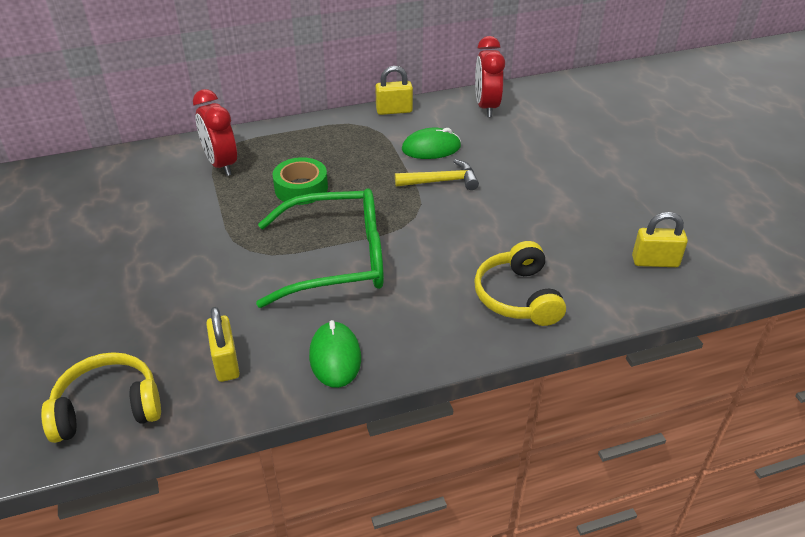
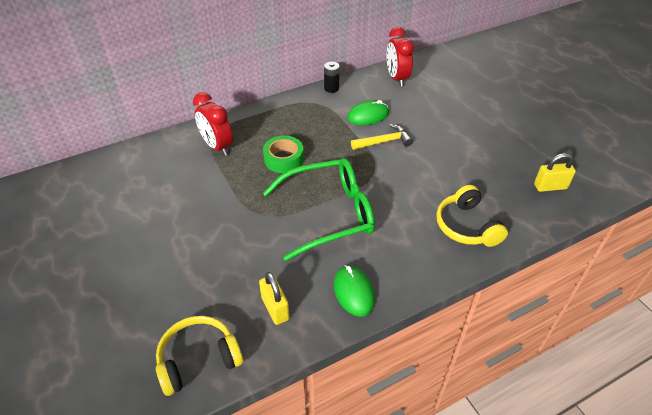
camera: 10 degrees left, 5 degrees up
(394, 111) = (331, 88): yellow padlock -> black battery

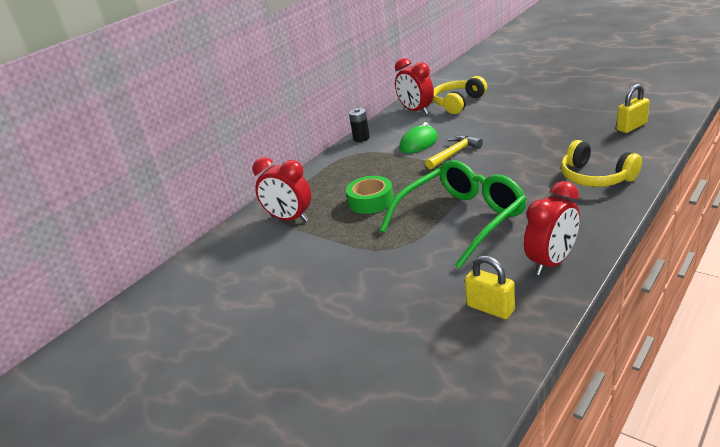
camera: 20 degrees left, 15 degrees down
(198, 359) = (457, 384): yellow headphones -> yellow headphones (458, 103)
(354, 292) = (551, 262): green mouse -> red clock

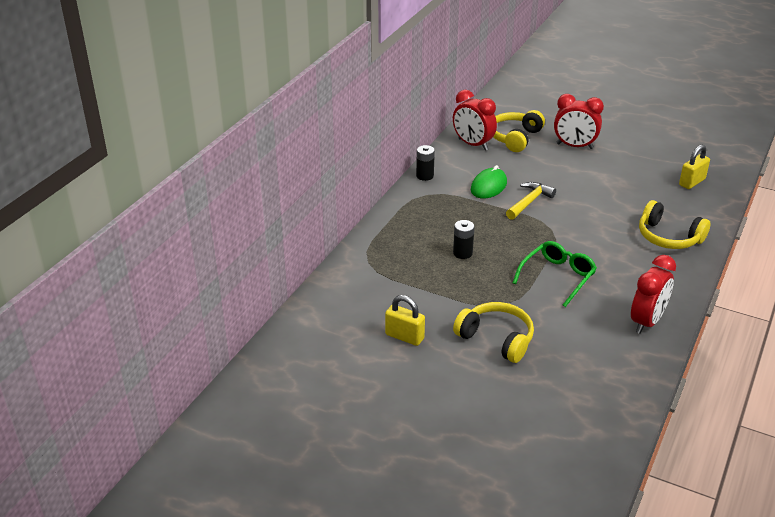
camera: 15 degrees left, 5 degrees up
(289, 219) = (386, 270): red clock -> red clock (574, 146)
(371, 201) = (462, 253): green tape -> black battery
(374, 283) = (496, 339): none -> yellow headphones
(462, 219) = (557, 277): green glasses -> green glasses, size x0.62
(490, 308) = (605, 363): yellow padlock -> yellow padlock (404, 336)

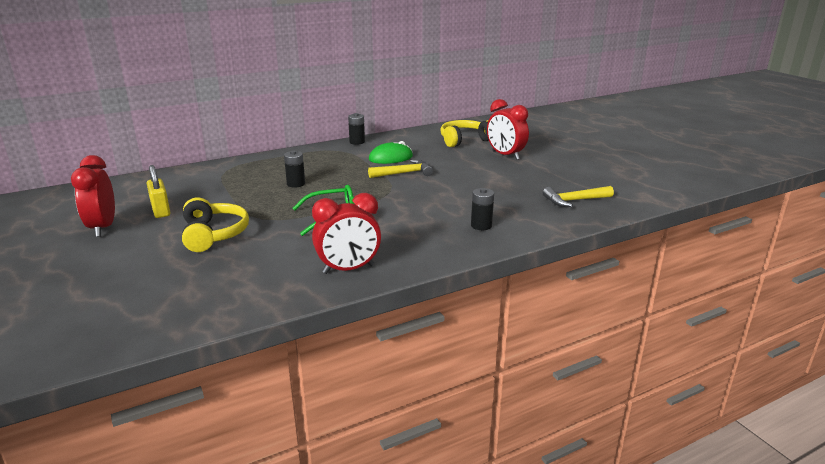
camera: 35 degrees right, 10 degrees down
(473, 144) = (425, 136): red clock -> red clock (103, 228)
(668, 237) = (481, 225): yellow headphones -> black battery
(692, 182) = (574, 201): yellow padlock -> yellow hammer

